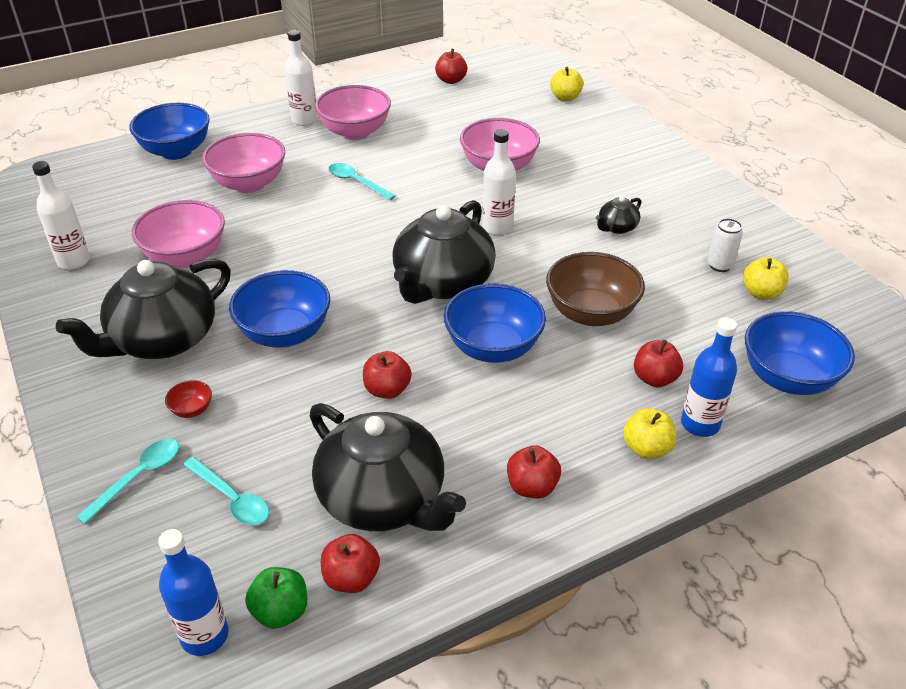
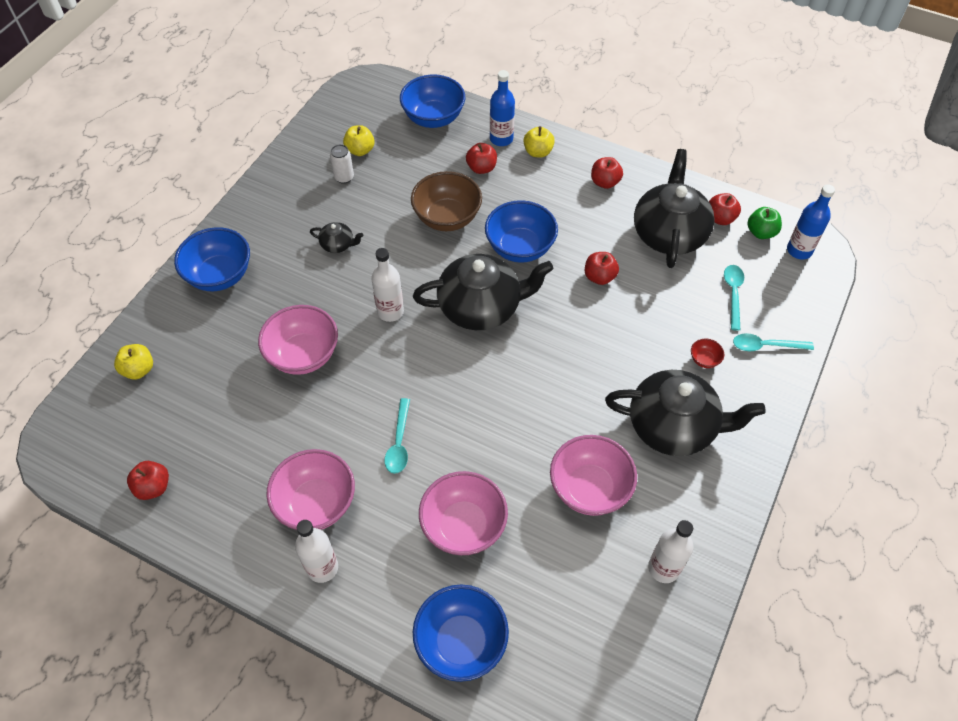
camera: 125 degrees left, 15 degrees up
(285, 333) = (604, 360): blue bowl -> blue bowl (220, 275)

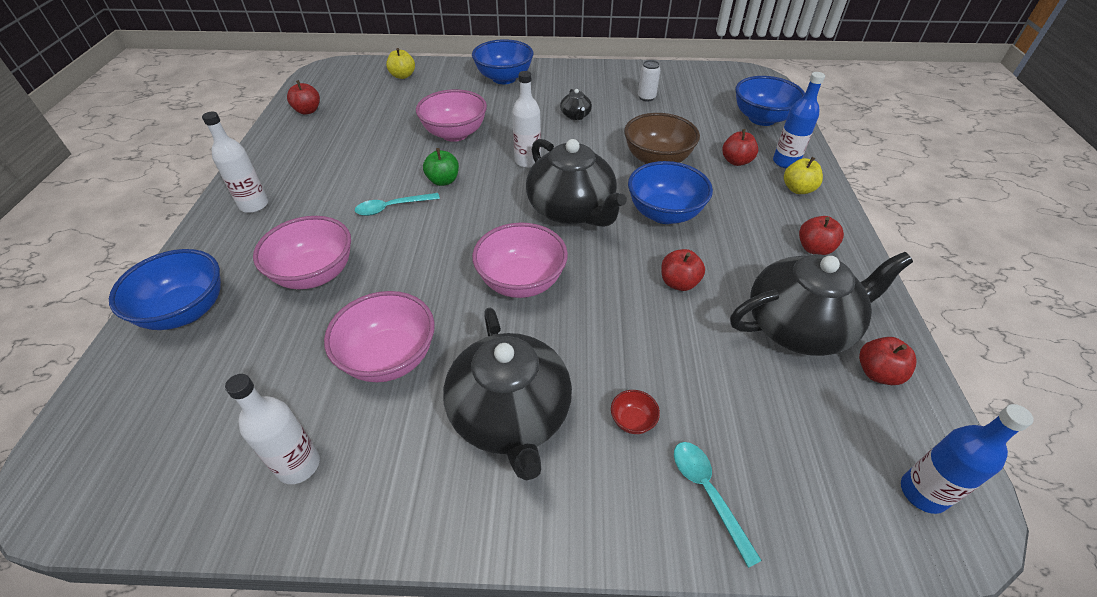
camera: 65 degrees right, 10 degrees down
(316, 503) = (315, 183): pink bowl -> pink bowl (521, 282)
(360, 150) = (682, 96): yellow apple -> none
(733, 294) = (765, 424): turquoise spoon -> none
(761, 232) = (904, 429): green apple -> green apple (443, 181)

